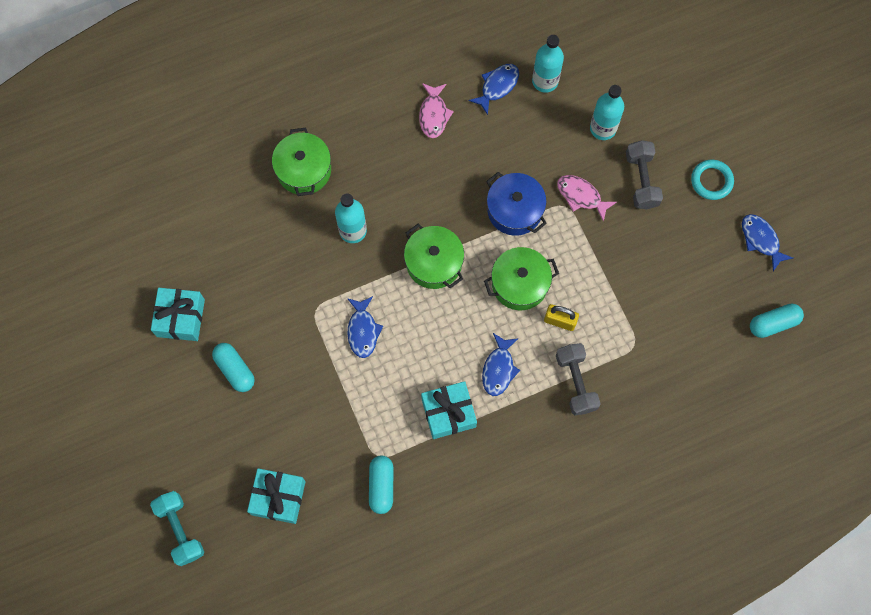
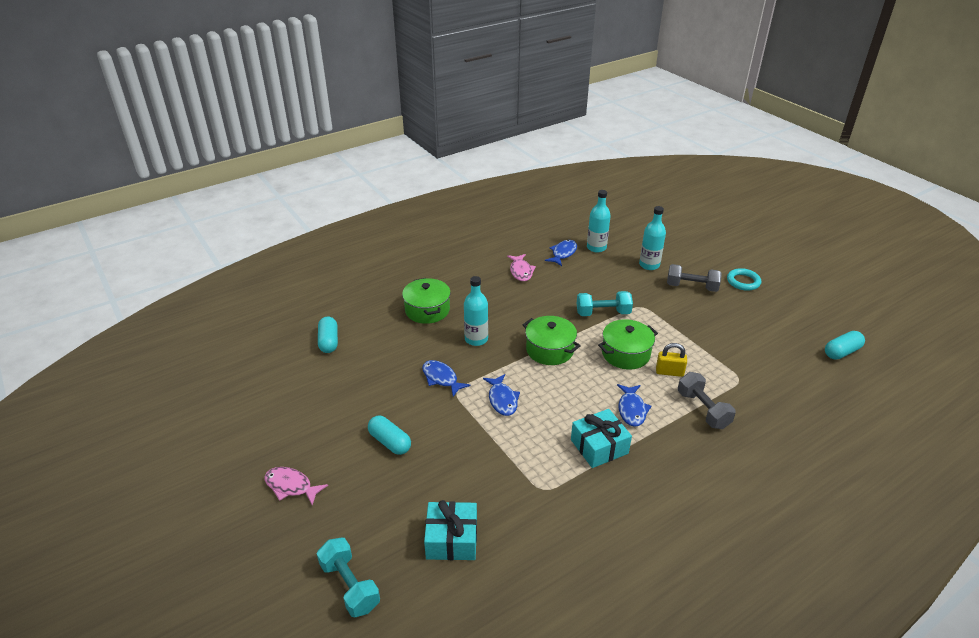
camera: 10 degrees left, 35 degrees down
(180, 318) = (334, 412): turquoise gift -> none
(381, 486) = (554, 513): turquoise capsule -> turquoise capsule (328, 341)
(514, 210) = (603, 313): blue pot -> turquoise dumbbell
(581, 196) = (651, 300): pink fish -> pink fish (291, 486)
(641, 180) = (691, 287): grey dumbbell -> grey dumbbell turned 60 degrees counterclockwise
(761, 240) = (799, 307): blue fish -> blue fish (441, 378)

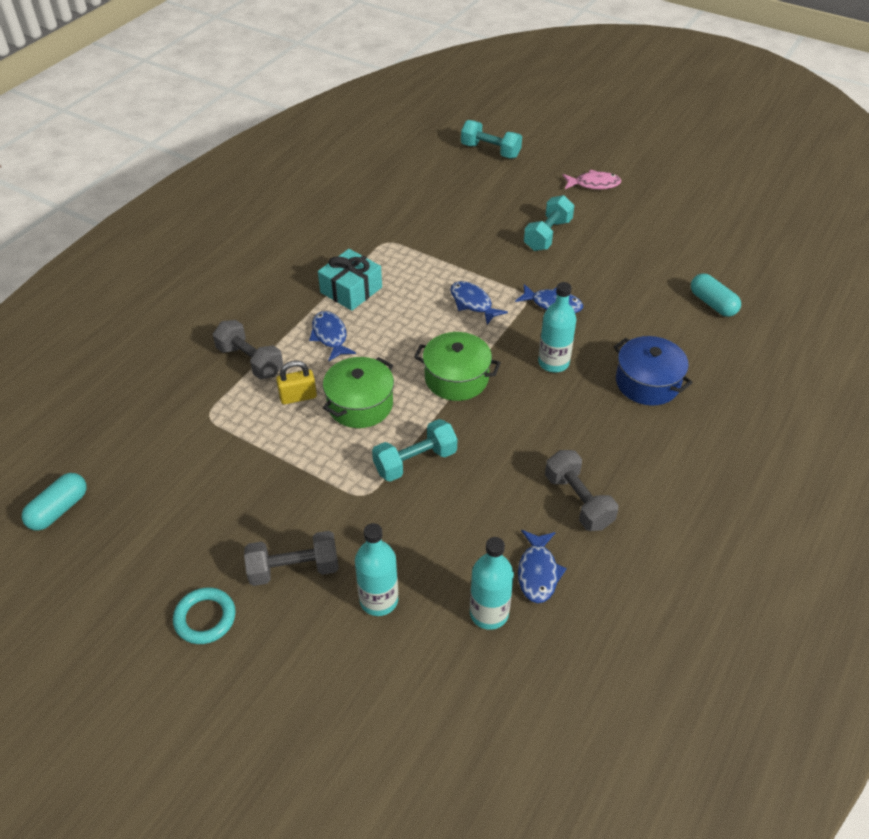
camera: 155 degrees right, 10 degrees up
(390, 442) = (547, 235): turquoise capsule -> turquoise dumbbell
(427, 310) = (647, 383): green pot -> blue pot
(452, 539) = (439, 191): turquoise gift -> none
(521, 271) = (578, 501): pink fish -> grey dumbbell

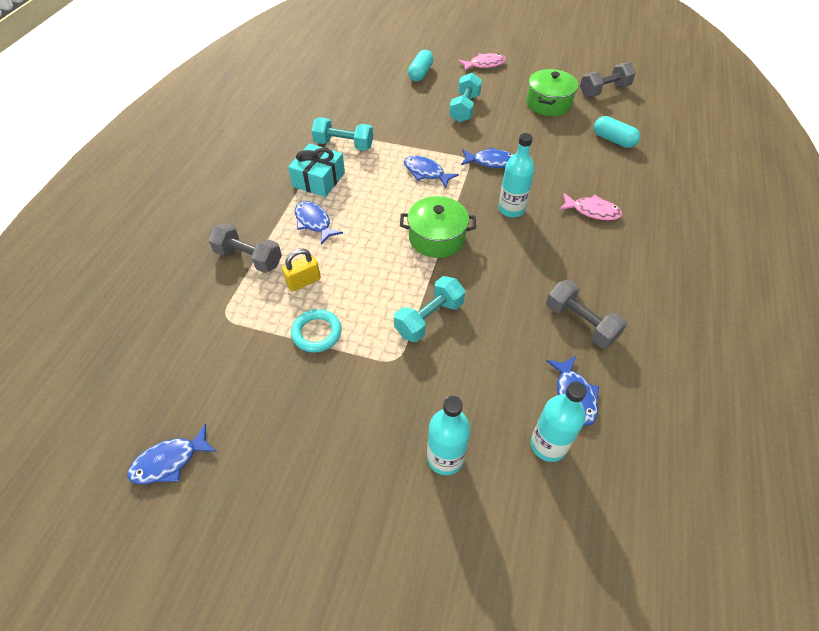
camera: 15 degrees left, 5 degrees up
(59, 510) = (100, 443): turquoise capsule -> turquoise capsule (420, 73)
(116, 540) = (169, 461): none -> blue fish
(205, 618) = (284, 520): turquoise ring -> turquoise ring (317, 333)
(294, 569) = (355, 447): grey dumbbell -> grey dumbbell (604, 91)
(360, 404) = (362, 277): green pot -> green pot (548, 103)
(490, 151) = (393, 51): turquoise dumbbell -> turquoise dumbbell (344, 145)
(647, 383) = (592, 211): blue pot -> pink fish

